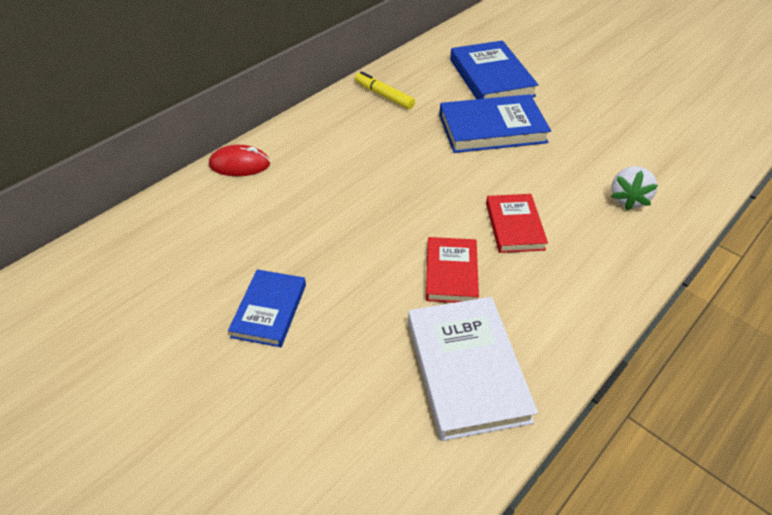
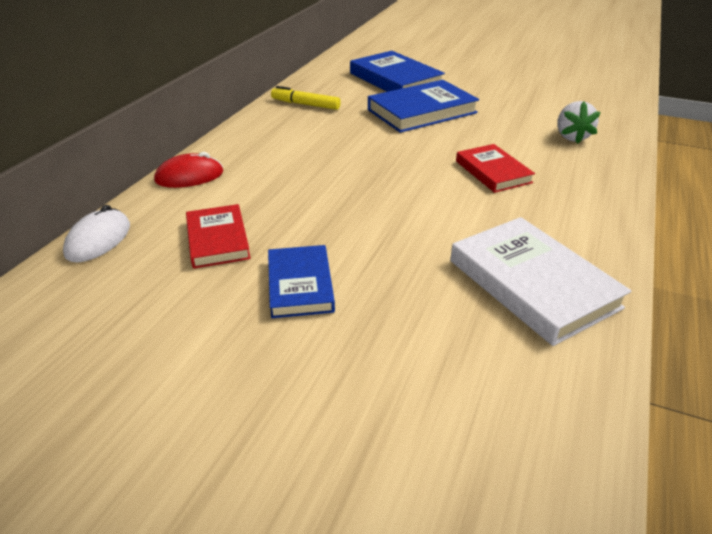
camera: 20 degrees left, 10 degrees down
(141, 218) = (98, 240): none -> white mouse
(451, 273) = (462, 216): red book -> red book (217, 240)

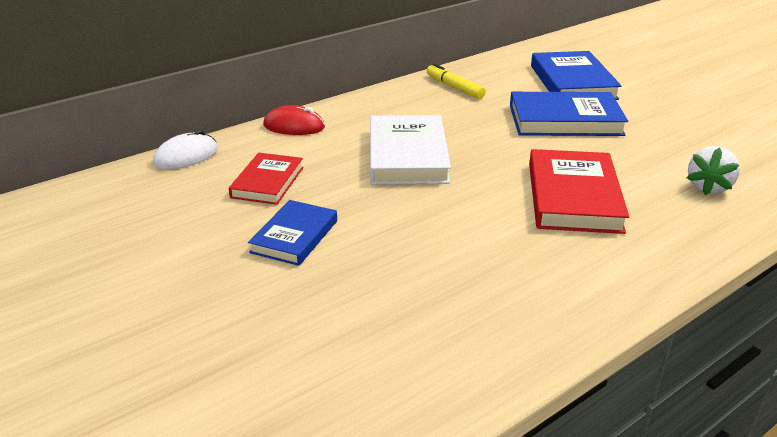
camera: 30 degrees right, 5 degrees down
(493, 172) = (573, 197): red book -> red book, size x1.61
(532, 284) = (494, 305): white book -> white book (407, 155)

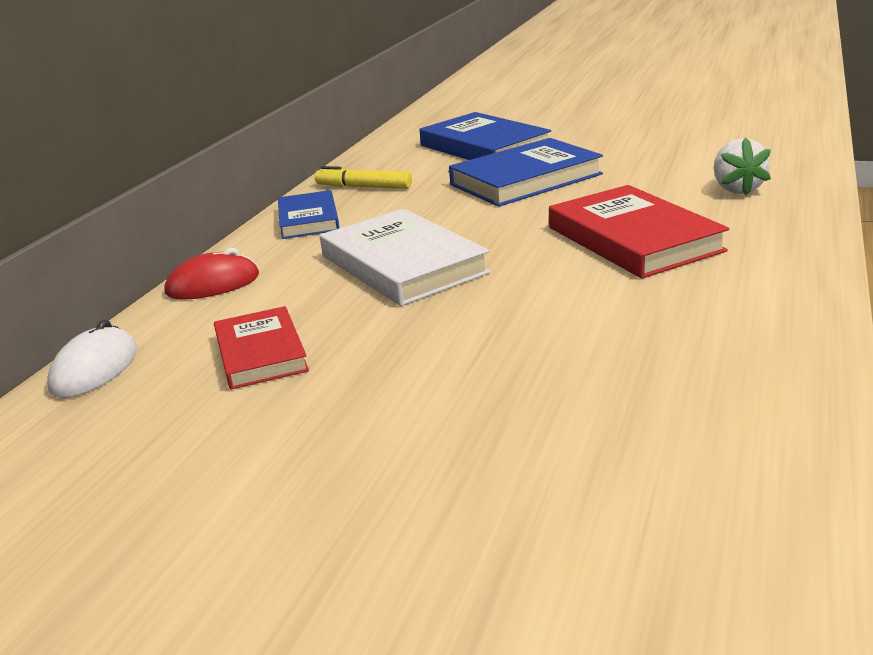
camera: 30 degrees left, 5 degrees down
(294, 236) = (382, 394): blue book -> blue book (308, 219)

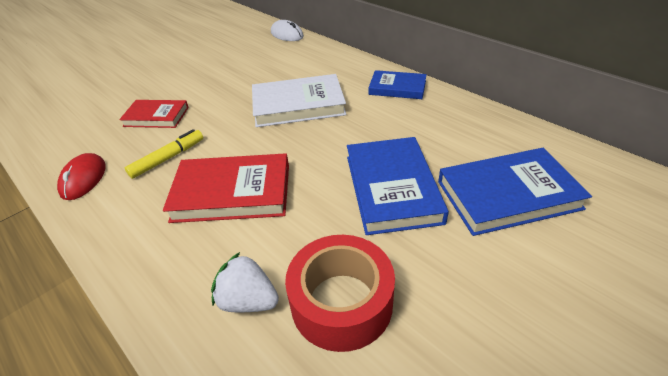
camera: 115 degrees right, 15 degrees up
(213, 284) = (335, 57): red mouse -> red mouse (83, 179)
(260, 353) = (257, 62): red book -> red book (156, 117)
(364, 187) = (442, 114): yellow marker -> yellow marker (168, 158)
(682, 165) = (341, 302): none -> red tape

